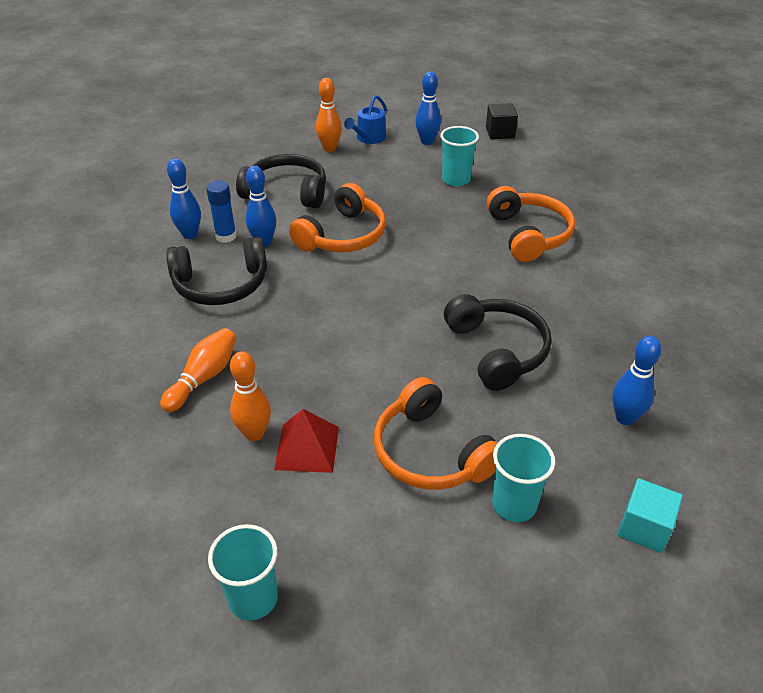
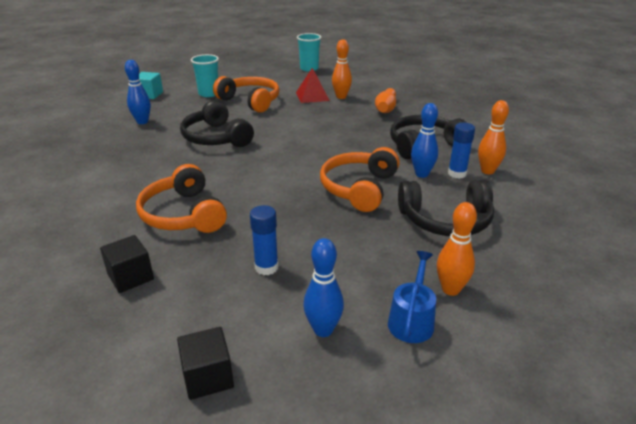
camera: 165 degrees right, 10 degrees down
(190, 234) = (487, 171): blue bowling pin -> orange bowling pin
(456, 179) = (266, 267): turquoise cup -> blue glue stick
(562, 188) = (130, 277): none -> black cube

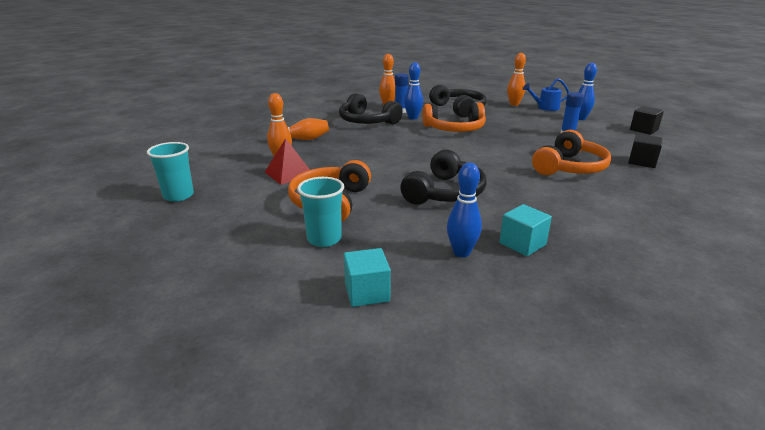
camera: 115 degrees left, 5 degrees down
(121, 141) = (522, 244): none -> turquoise cube

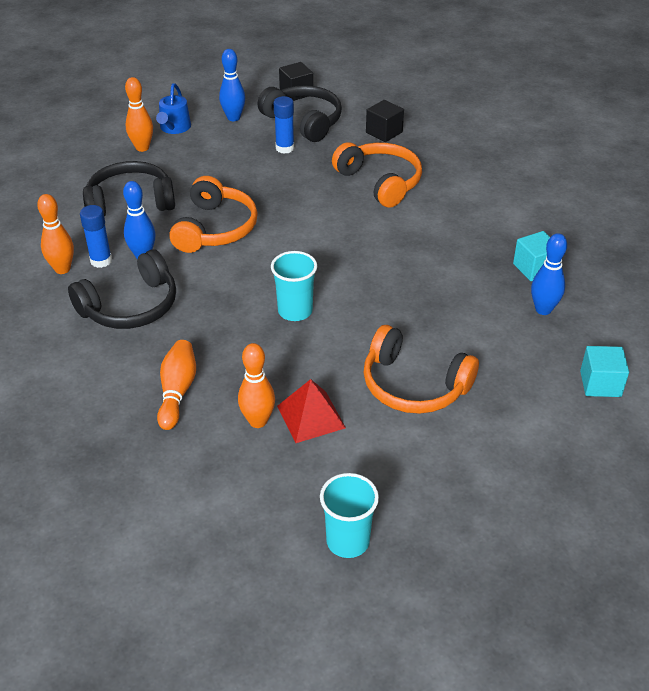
camera: 75 degrees left, 15 degrees up
(324, 239) = (500, 401): turquoise cup -> turquoise cup (295, 311)
(445, 192) = (415, 288): black headphones -> black headphones (304, 121)

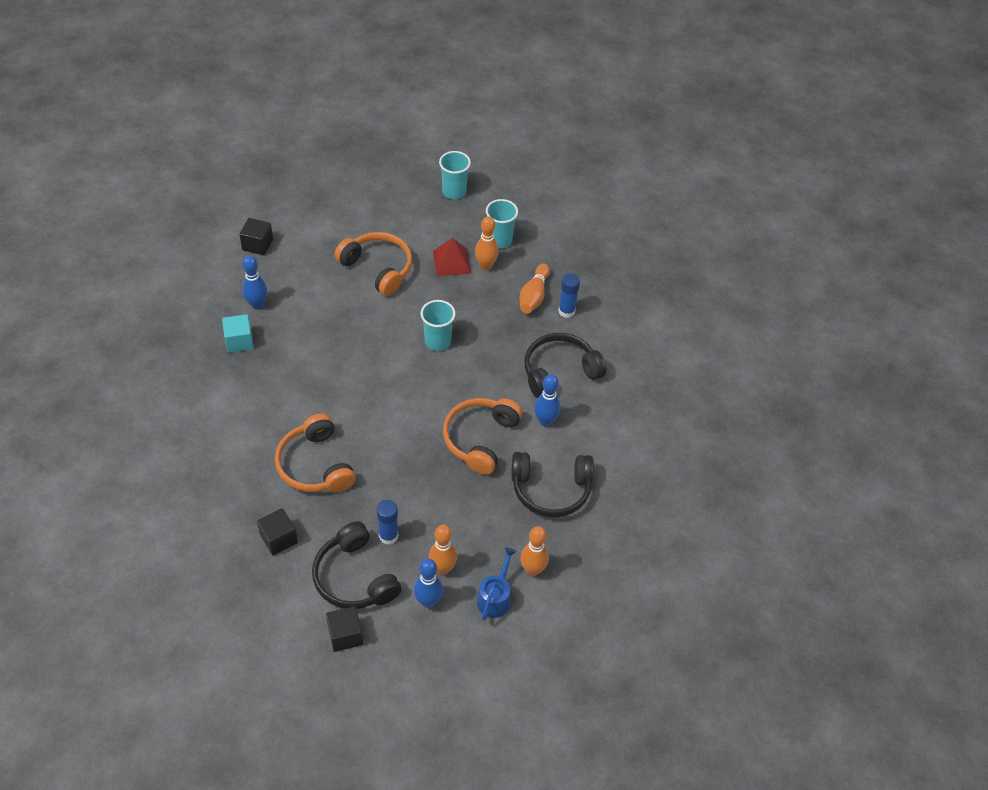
camera: 170 degrees left, 10 degrees up
(62, 269) = (612, 421): orange bowling pin -> orange bowling pin (442, 568)
(101, 261) = (580, 423): blue glue stick -> blue glue stick (566, 311)
(246, 467) = (500, 240): none -> turquoise cup
(600, 384) = (257, 244): turquoise cube -> black cube

